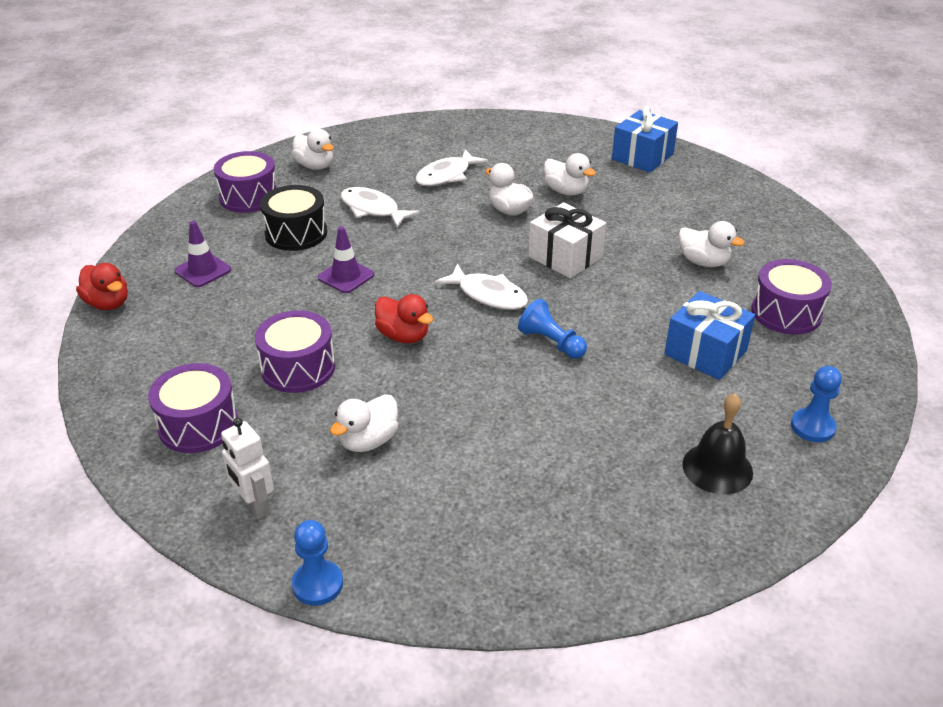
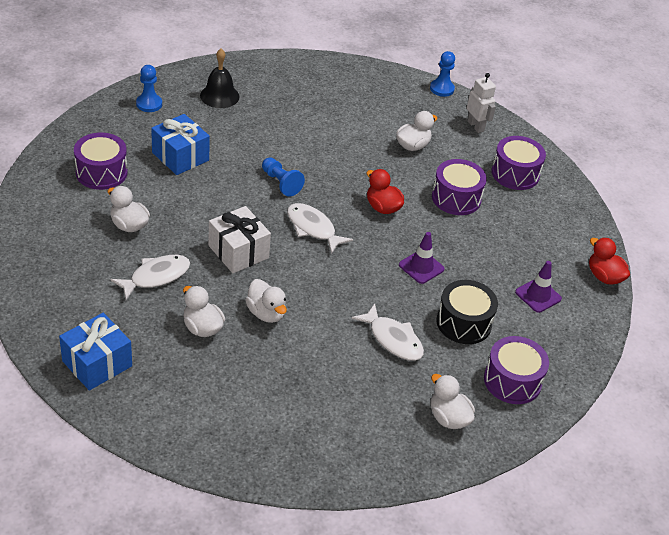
camera: 175 degrees left, 5 degrees up
(446, 176) = (313, 374): white fish -> white fish (156, 277)

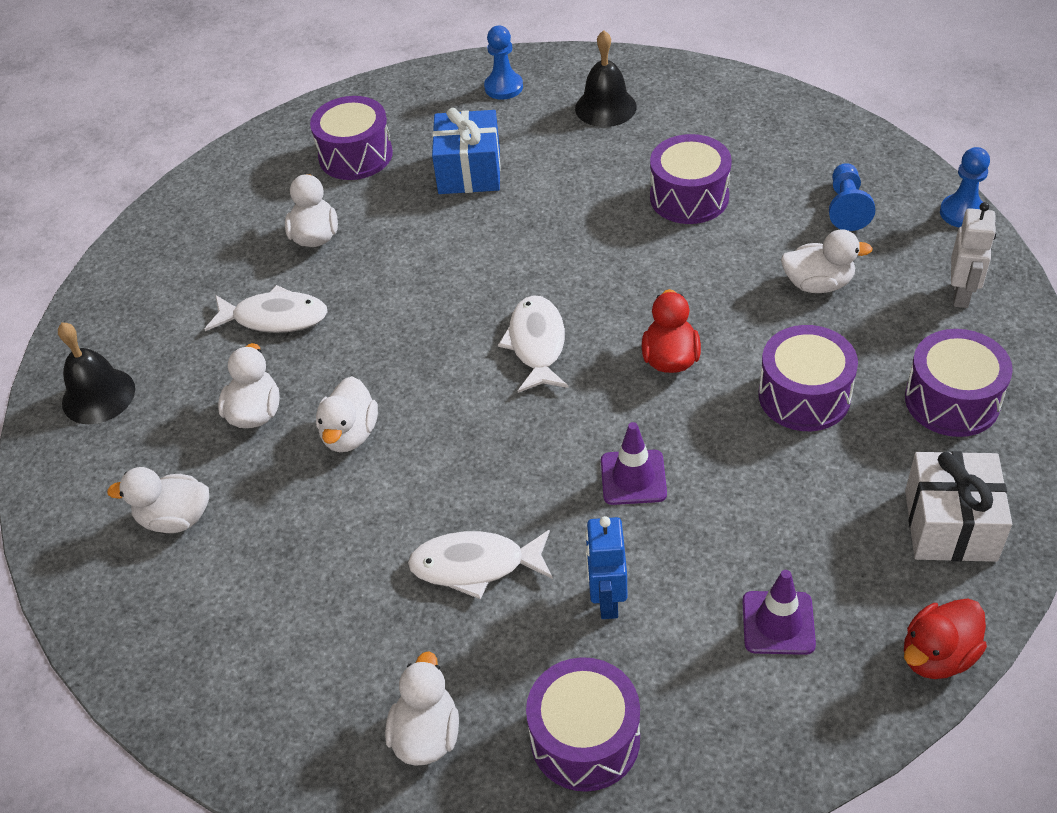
camera: 50 degrees right, 5 degrees up
(97, 363) = (98, 396): blue gift -> black bell
(219, 398) = (175, 518): none -> white duck
(238, 252) = (405, 331): white gift -> white gift (950, 525)
(281, 183) = (561, 260): blue pawn -> blue pawn (846, 207)
(312, 127) = (689, 197): none -> purple drum
(393, 339) = (475, 565): white fish -> white fish turned 90 degrees clockwise
(464, 323) = (607, 600): black drum -> blue robot
(604, 276) = (937, 655): red duck -> red duck turned 135 degrees counterclockwise

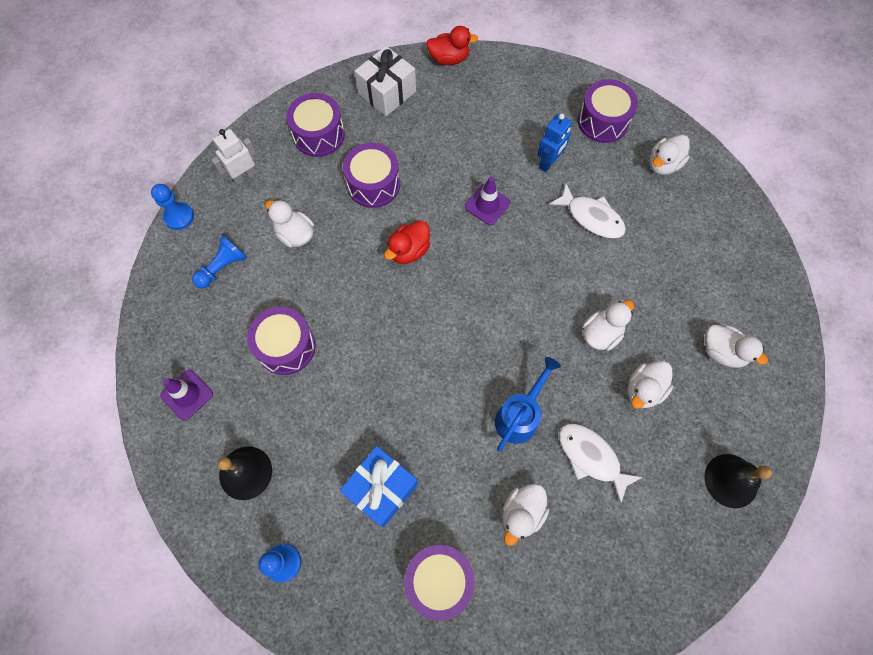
camera: 145 degrees left, 20 degrees up
(383, 300) = (519, 416): none -> blue watering can
(537, 344) = (463, 313): white fish -> none
(778, 623) = (492, 107): purple traffic cone -> purple traffic cone (187, 395)

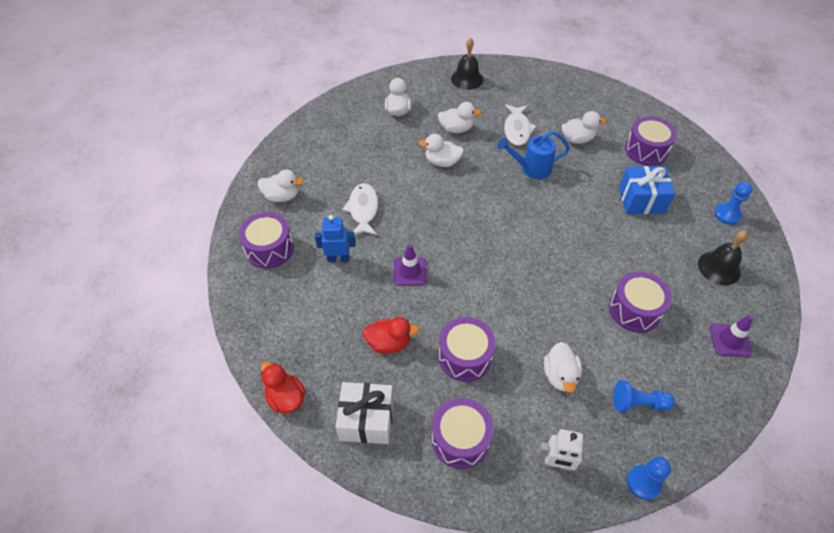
camera: 130 degrees left, 15 degrees down
(409, 251) = (493, 292): red duck -> red duck (389, 343)

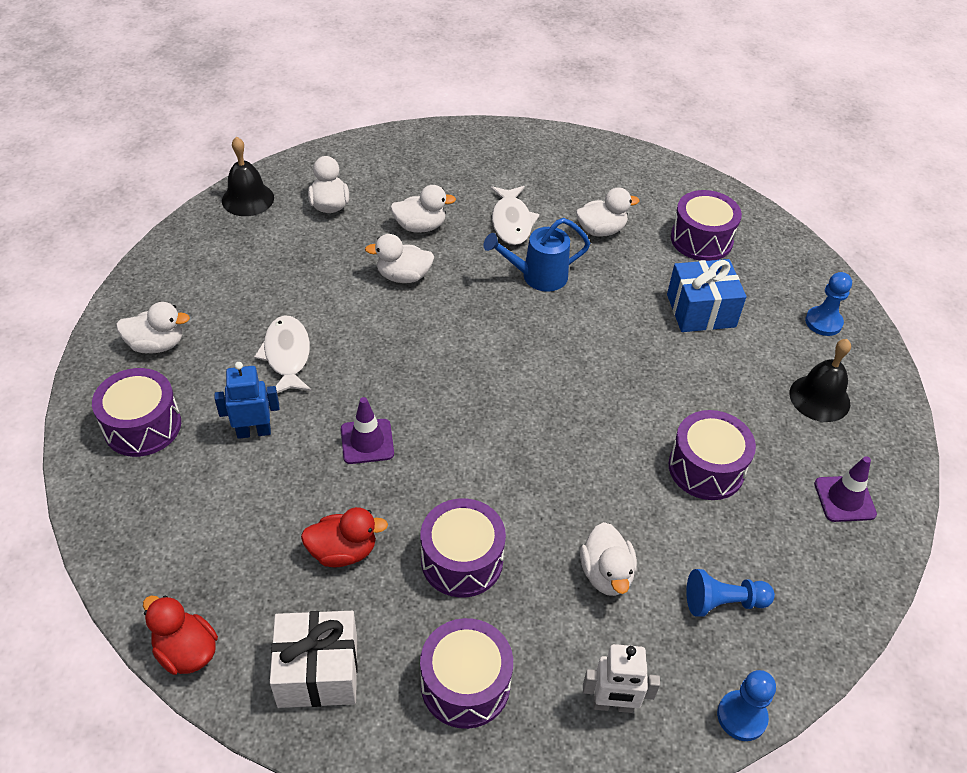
camera: 10 degrees left, 5 degrees down
(467, 79) = (430, 153): black bell -> black bell (248, 199)

